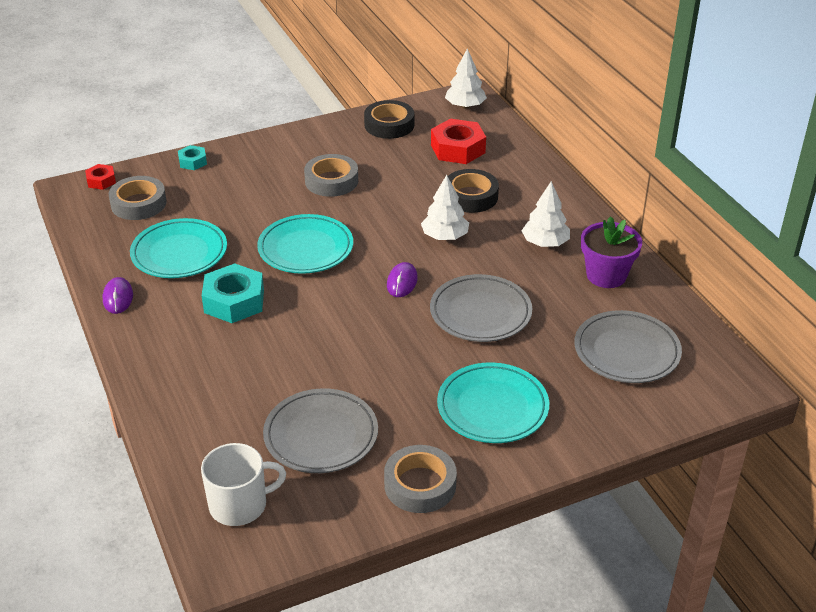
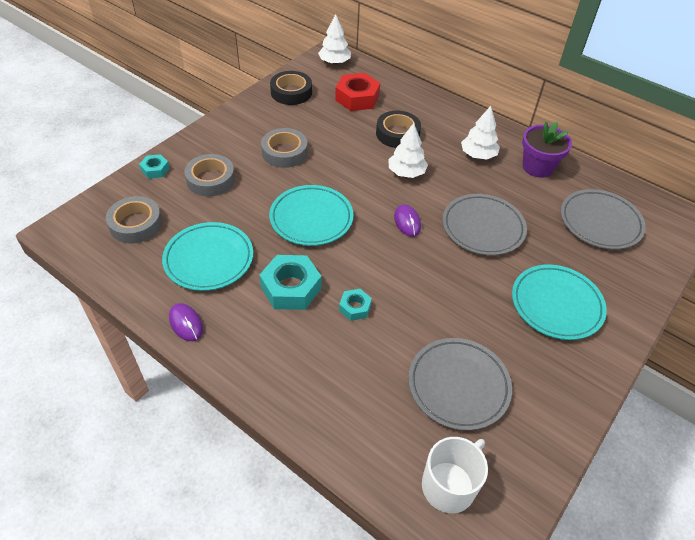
camera: 30 degrees left, 10 degrees up
(101, 181) = (84, 213): red nut -> none
(280, 338) = (355, 307): none -> turquoise nut
(420, 485) = (564, 396): grey tape -> grey tape (210, 179)

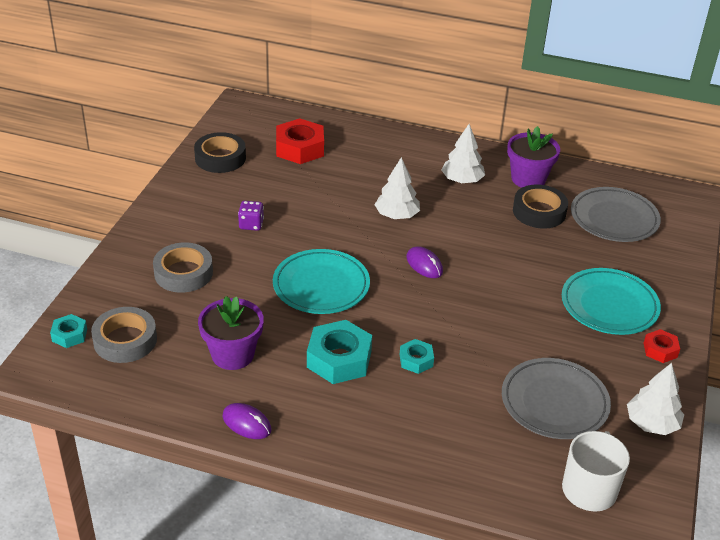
camera: 20 degrees left, 10 degrees down
(155, 170) = (110, 278): turquoise nut -> turquoise nut (69, 335)
(209, 259) = (232, 355): turquoise plate -> purple flower pot
(284, 152) = (251, 224): grey tape -> purple dice
(334, 62) = (251, 114): white tree -> white tree (651, 423)
(397, 134) = (365, 177): black tape -> black tape (539, 212)
(483, 227) = (503, 251): grey plate -> none
(586, 363) = (660, 350): none -> red nut

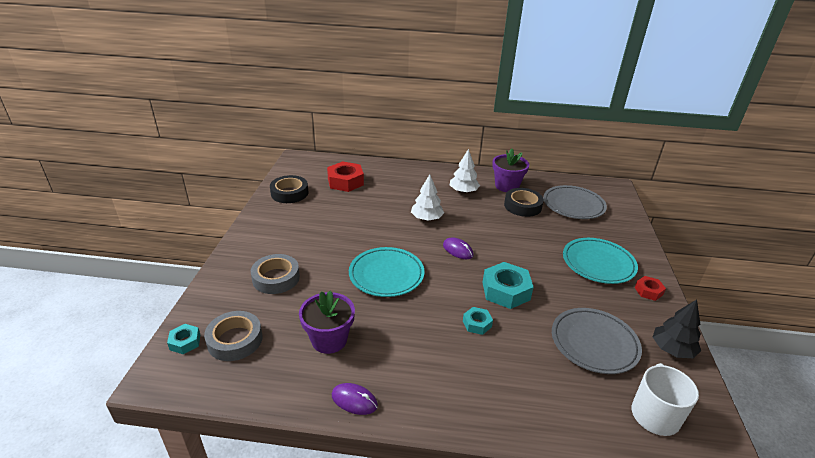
camera: 10 degrees left, 5 degrees down
(251, 224) = (322, 236): purple dice -> none
(339, 359) = (416, 331): turquoise nut -> turquoise nut (506, 291)
(651, 423) = (672, 349): white tree -> black tree

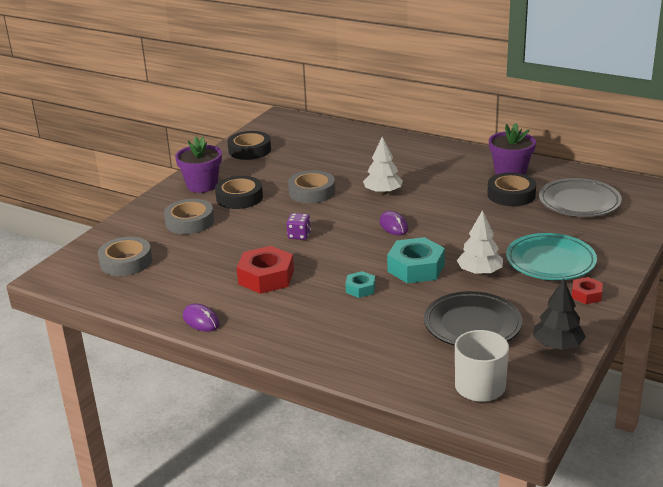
camera: 25 degrees right, 5 degrees down
(185, 342) = (84, 256): turquoise nut -> none
(308, 243) = (239, 197): none -> black tape
(329, 340) = (208, 276): purple flower pot -> purple flower pot (202, 185)
(345, 182) = (318, 146): red nut -> red nut (266, 277)
(368, 227) = (312, 192): none -> grey tape
(386, 275) = (299, 235): turquoise plate -> purple dice
(463, 191) = (450, 171): white tree -> white tree (479, 272)
(594, 343) = (472, 325): grey plate -> black plate

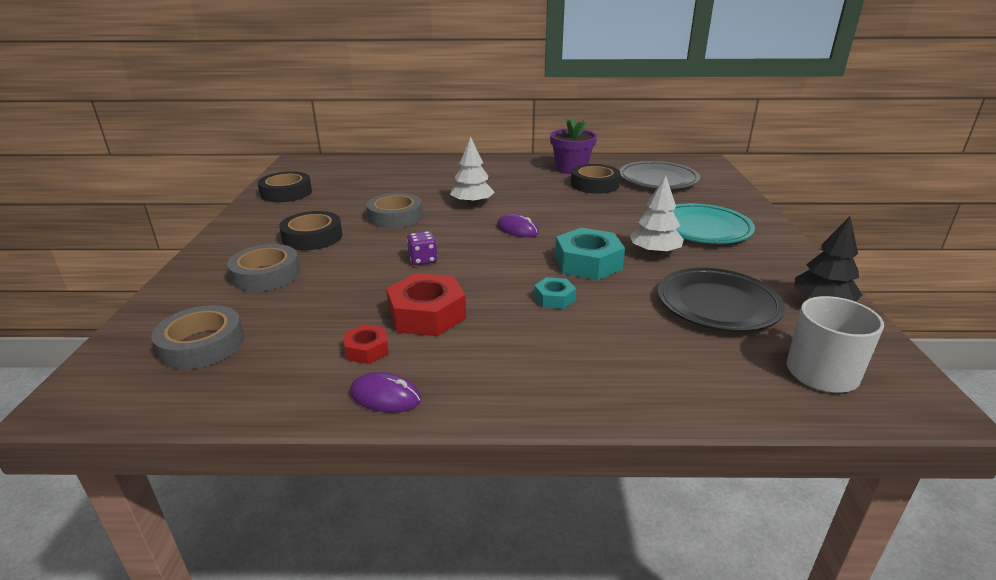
camera: 30 degrees left, 0 degrees up
(202, 185) = (253, 234): purple flower pot -> none
(586, 295) = (774, 249): red nut -> red nut (367, 350)

